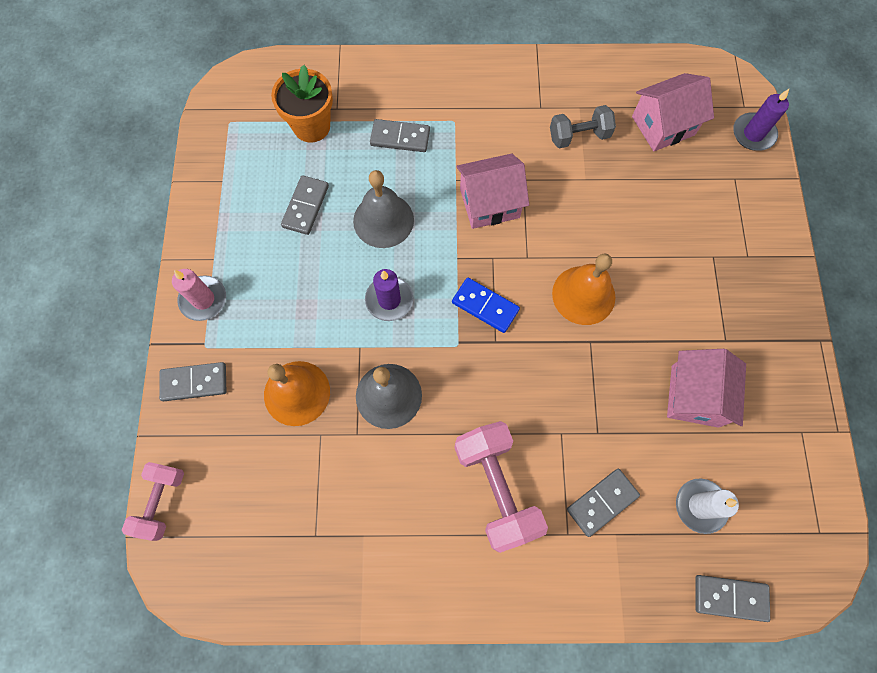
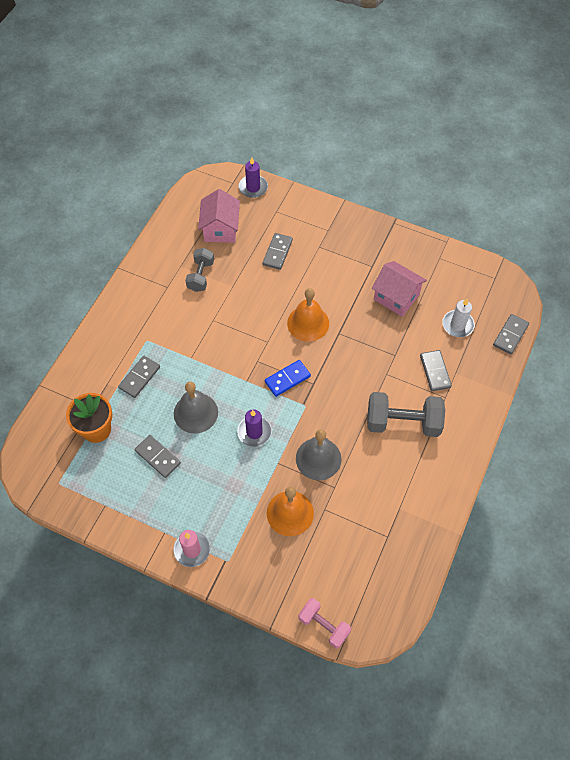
camera: 65 degrees left, 10 degrees down
(194, 382) = (250, 576): grey domino -> grey domino (277, 252)
(489, 203) = (219, 346): pink house -> none
(496, 488) = (403, 422): pink dumbbell -> grey dumbbell

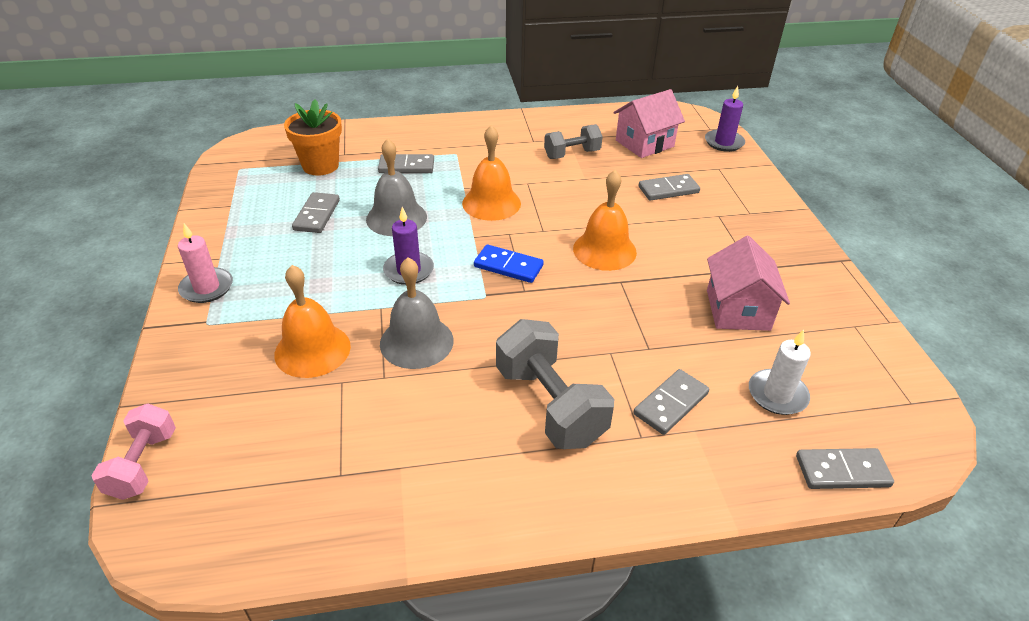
camera: 55 degrees right, 20 degrees down
(220, 352) = (491, 203): none -> orange bell

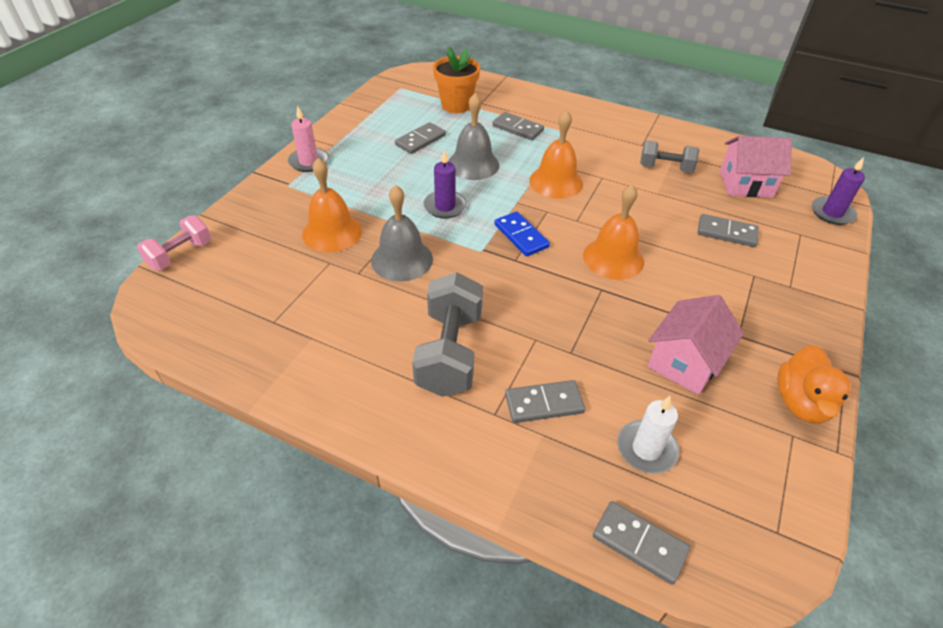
camera: 35 degrees right, 5 degrees up
(837, 298) = (801, 402): none -> orange duck

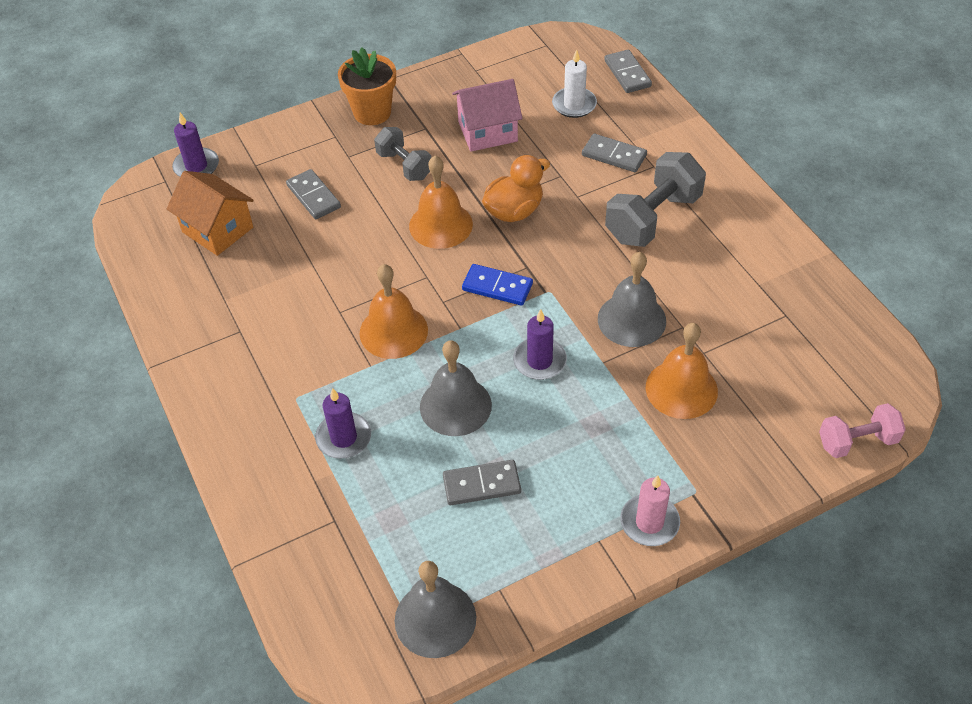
camera: 140 degrees left, 5 degrees up
(394, 93) = (435, 619): none -> grey bell
(456, 105) = (373, 533): orange flower pot -> orange flower pot (372, 112)
(517, 128) = (344, 438): grey domino -> purple candle
(521, 236) = (497, 287): blue domino -> blue domino turned 75 degrees counterclockwise
(665, 168) = (263, 287): grey dumbbell -> grey dumbbell (404, 165)
(745, 184) = (217, 229): pink house -> orange house
(801, 402) = (445, 79): orange duck -> orange duck (514, 211)

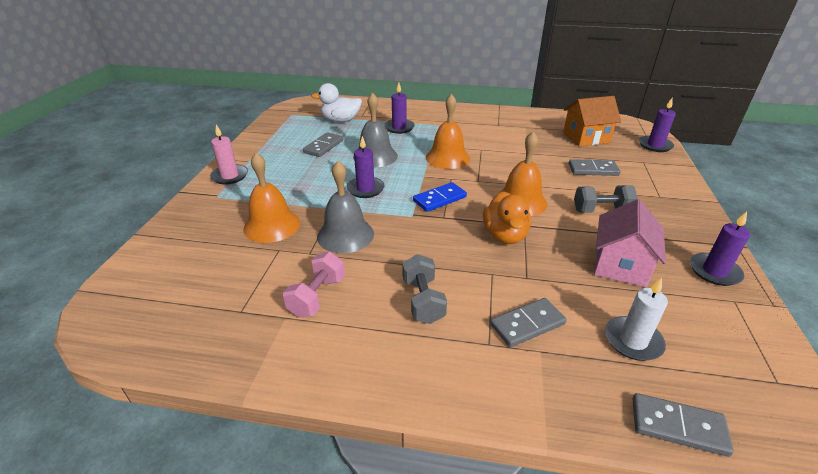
camera: 125 degrees right, 15 degrees down
(372, 112) = (684, 220): orange flower pot -> none
(378, 534) = (340, 120): none -> white duck
(435, 619) = (287, 119): grey bell -> none
(445, 84) = (714, 271): none -> purple candle
(653, 218) = (423, 301): grey dumbbell -> grey dumbbell, size x0.61
(857, 441) = (123, 272): pink dumbbell -> pink dumbbell (317, 296)

